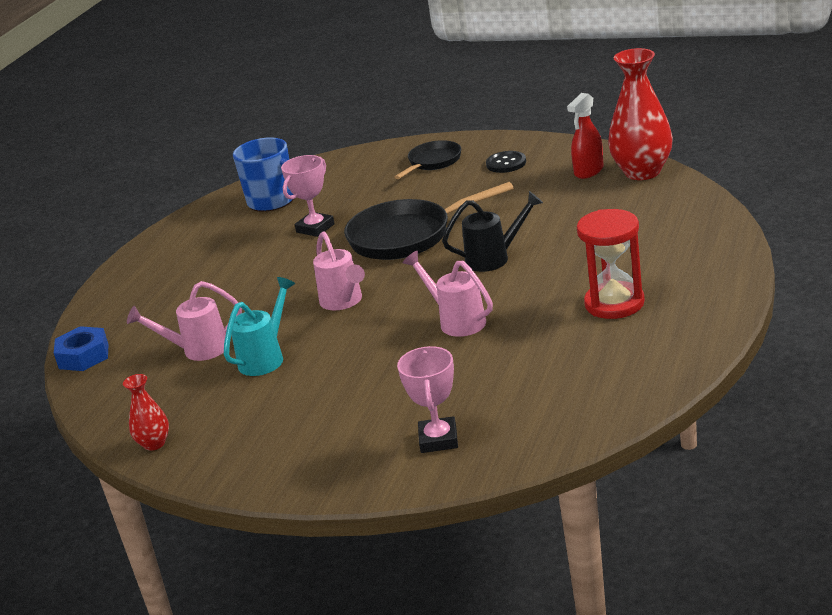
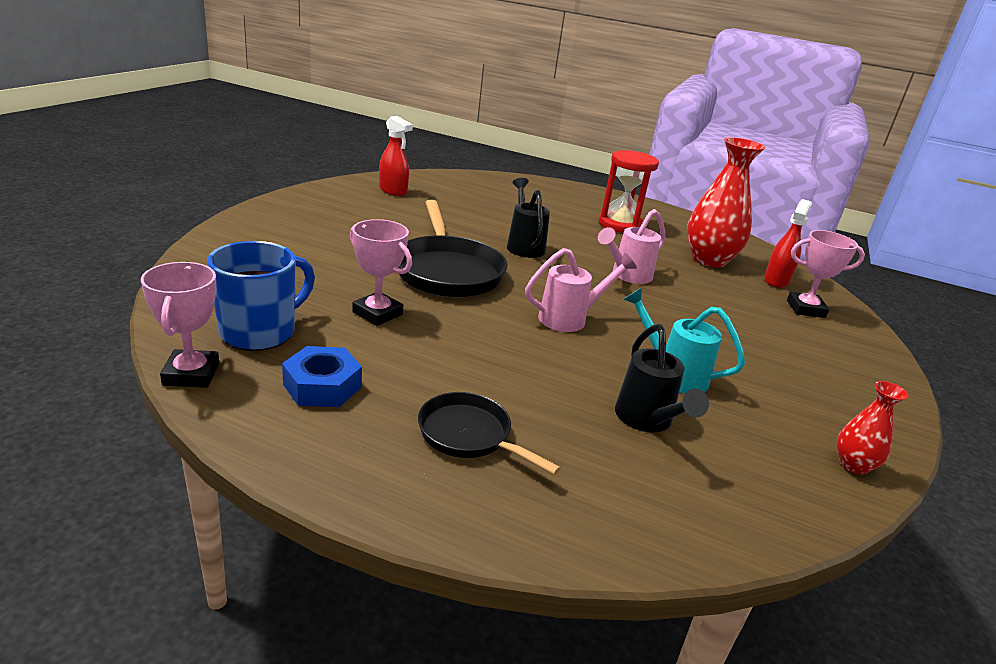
camera: 95 degrees left, 0 degrees up
(84, 356) = (642, 537): blue nut -> blue nut (322, 386)
(197, 350) = (647, 421): pink watering can -> black watering can
(219, 199) = (191, 374): none -> pink trophy
(433, 162) = (282, 235): black pan -> black pan (469, 435)
(506, 163) = (334, 210): black button -> none
(513, 421) = (776, 280): none -> red spray bottle
(642, 172) = (417, 179): red vase -> red vase (709, 260)

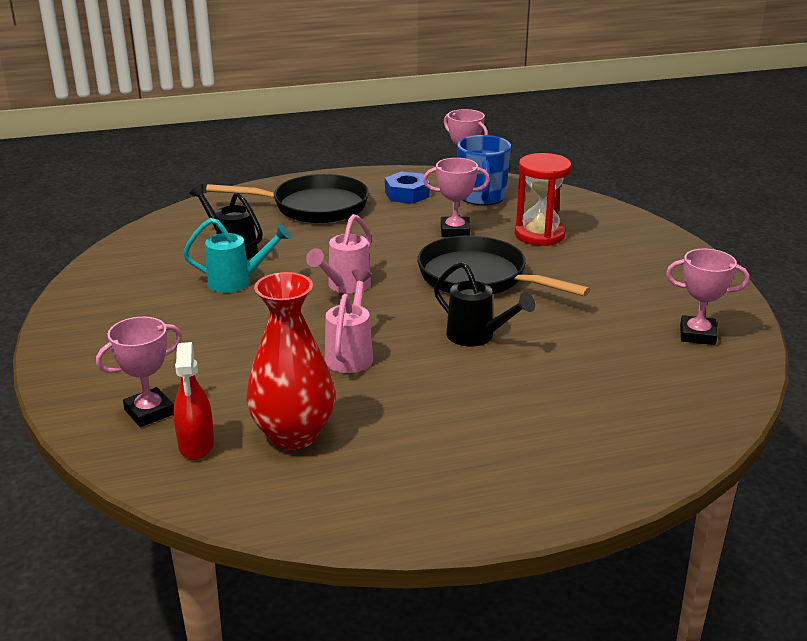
camera: 145 degrees right, 0 degrees up
(393, 191) = (697, 335): red spray bottle -> pink trophy
(469, 435) = (313, 207): black pan -> black pan, size x1.73
(620, 225) = (446, 438): red hourglass -> red hourglass (539, 235)
(853, 465) = (93, 279): red vase -> none

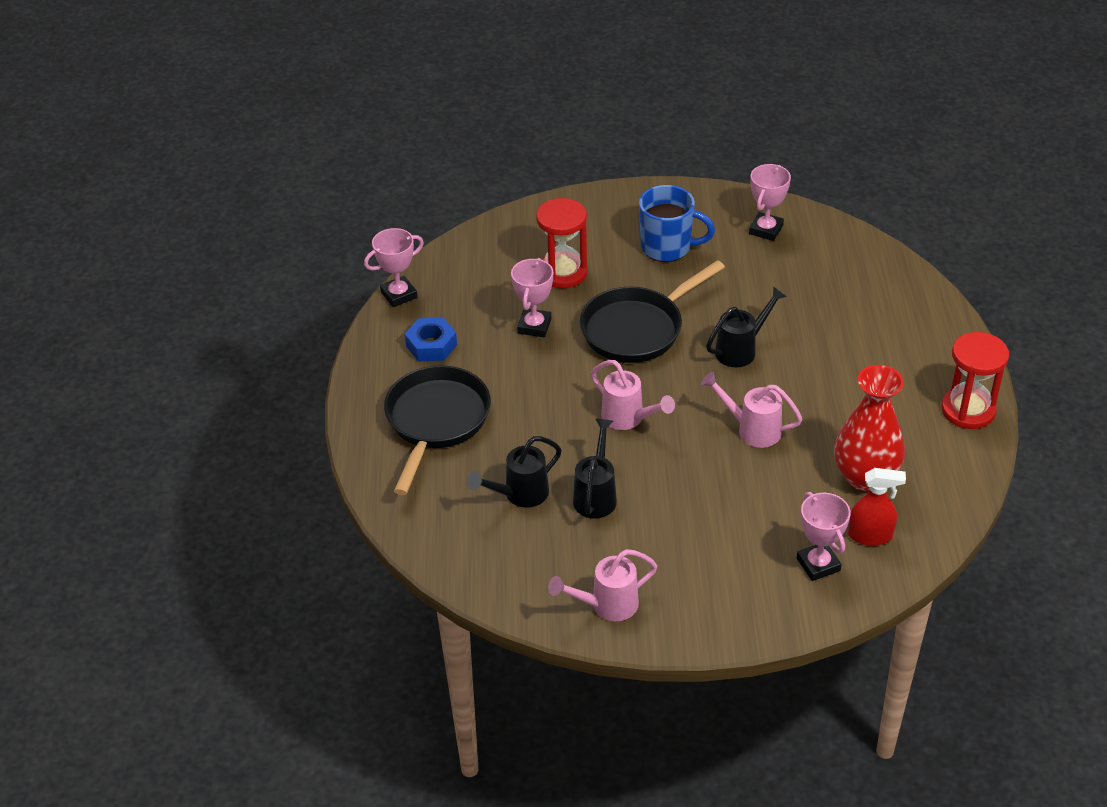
camera: 75 degrees left, 15 degrees up
(96, 301) = (606, 605): none -> pink watering can
(237, 282) = (596, 495): turquoise watering can -> black watering can
(441, 513) = (968, 410): none -> red hourglass
(482, 197) = (462, 293): blue mug -> blue mug (667, 247)

